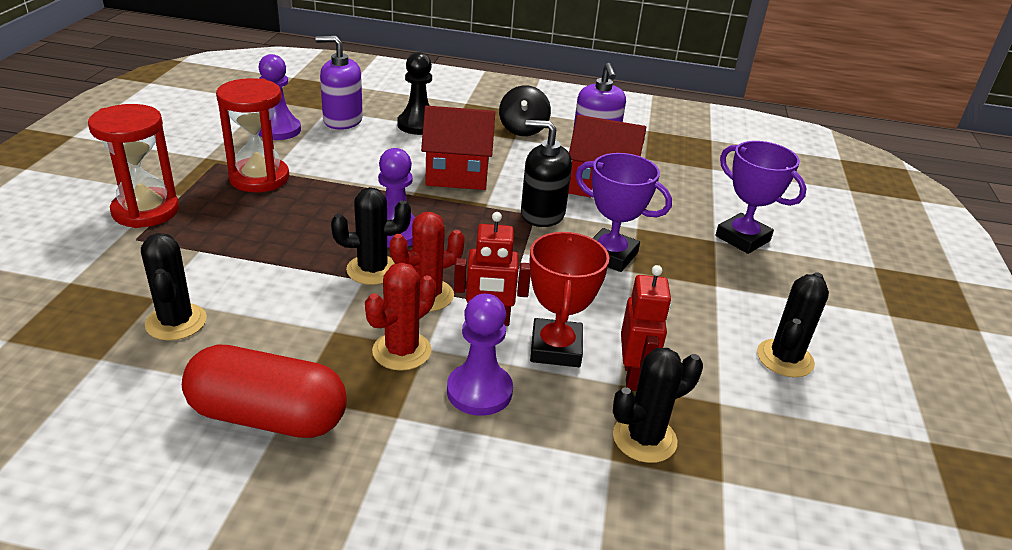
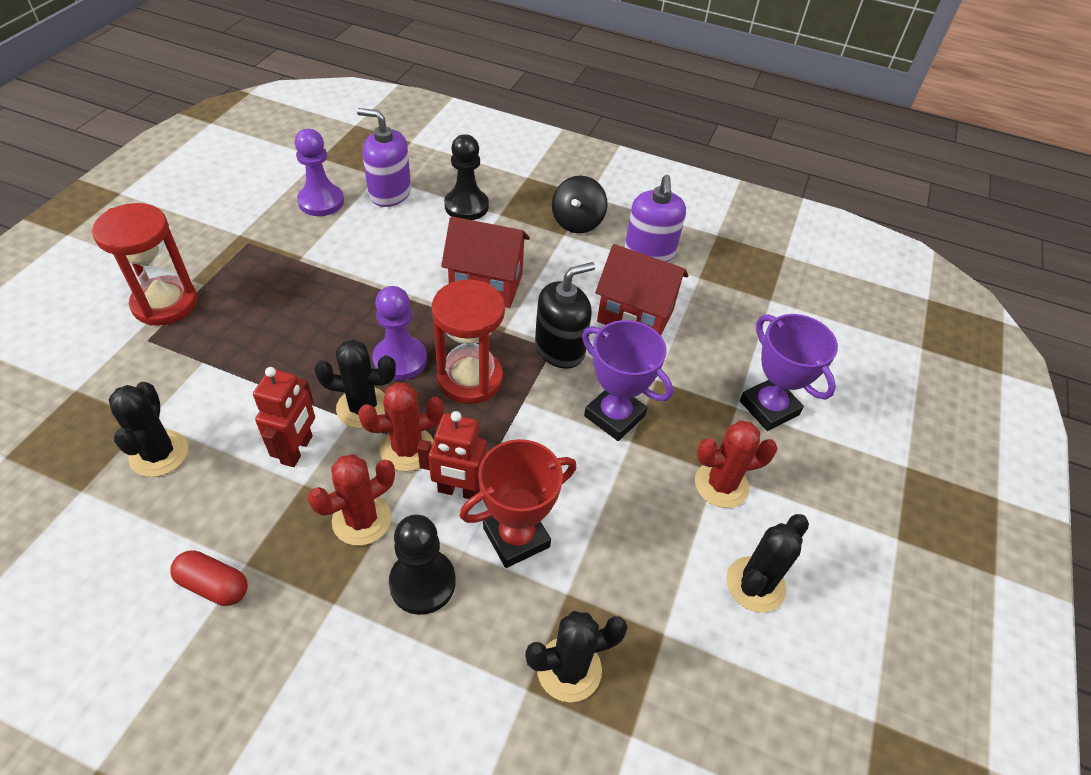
camera: 10 degrees right, 15 degrees up
(259, 178) = (284, 269): red hourglass -> red hourglass (470, 379)
(268, 417) = (214, 585): red capsule -> red capsule, size x0.52
(479, 391) = (422, 583): purple pawn -> black pawn
(542, 214) = (560, 349): black soap dispenser -> black soap dispenser turned 120 degrees clockwise
(555, 348) = (516, 537): red trophy -> red trophy turned 45 degrees clockwise
(633, 376) = (585, 585): red robot -> red robot (297, 450)
(725, 293) = (721, 485): none -> red cactus

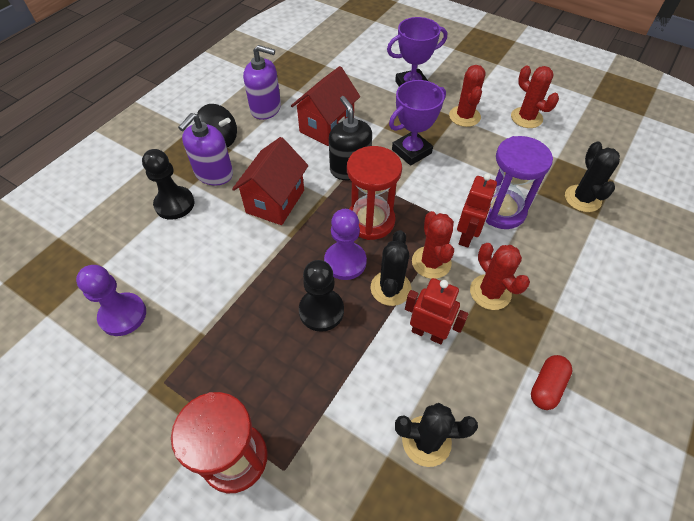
camera: 75 degrees left, 5 degrees up
(389, 193) = (133, 258): purple soap dispenser -> purple soap dispenser (214, 173)
(422, 583) = (536, 261): black pawn -> black pawn (321, 311)
(516, 537) = (501, 211): red trophy -> purple hourglass
(755, 584) = (526, 118): black cactus -> red cactus

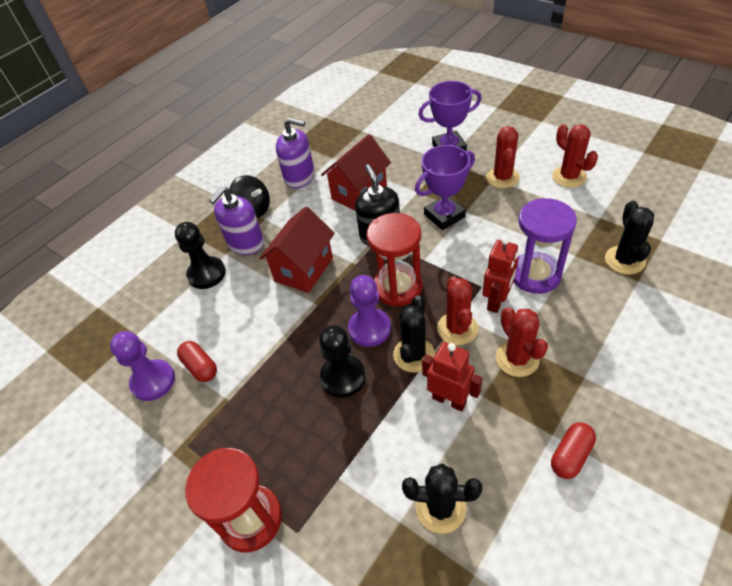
camera: 10 degrees right, 5 degrees down
(173, 300) = (200, 367): none -> red capsule

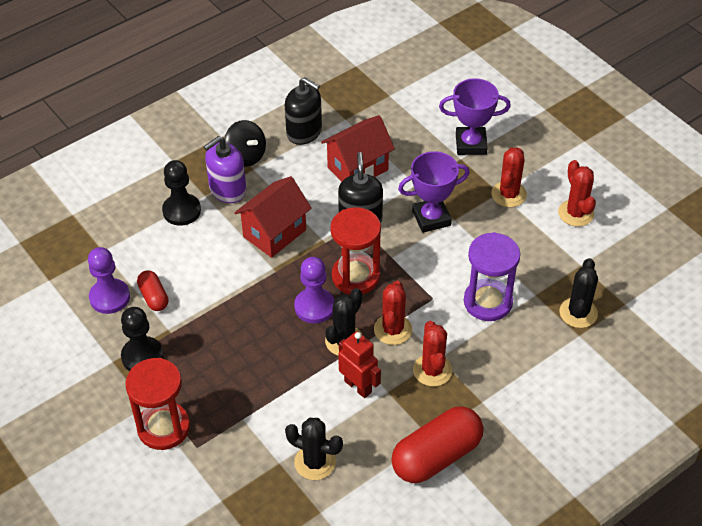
camera: 10 degrees right, 0 degrees up
(299, 177) = (304, 132): purple soap dispenser -> black soap dispenser
(343, 377) = (275, 342): black pawn -> black pawn (142, 356)
(497, 301) = (440, 316): red robot -> none
(571, 455) = (436, 456): red capsule -> red capsule, size x1.94

